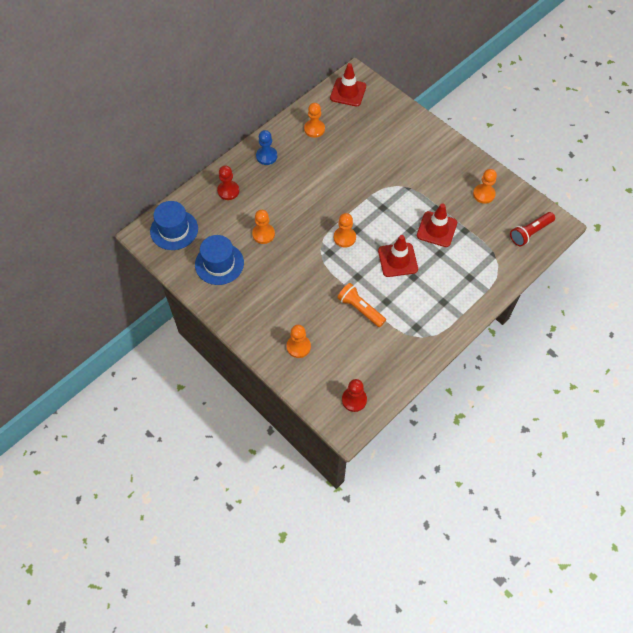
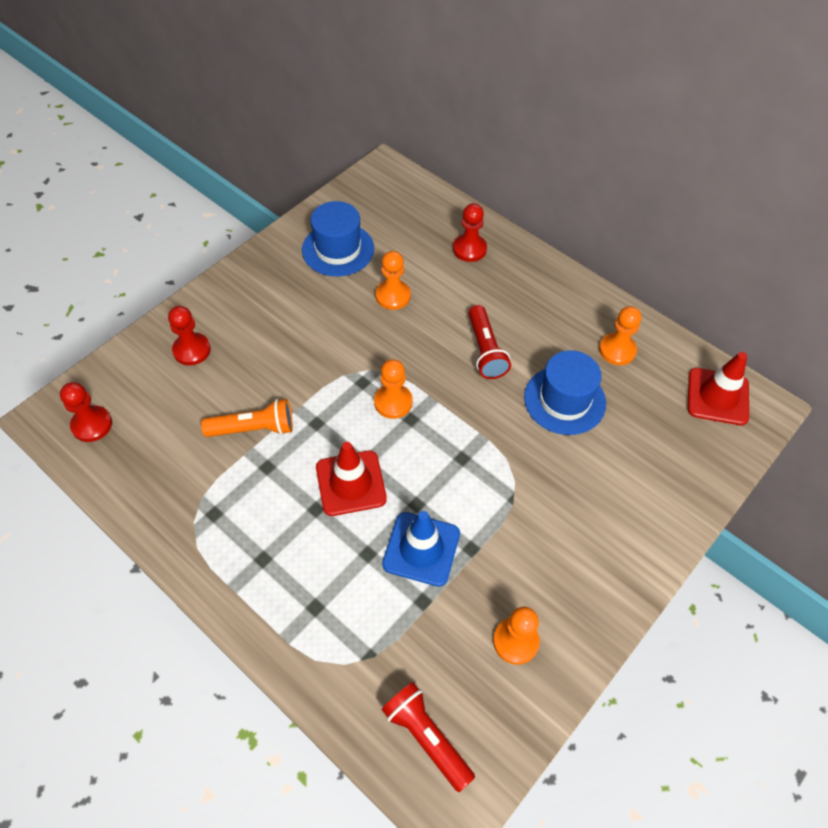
camera: 85 degrees right, 5 degrees down
(174, 230) = (393, 197): blue hat -> blue hat (564, 400)
(266, 156) = (545, 290): blue pawn -> none
(298, 347) = (192, 350): orange pawn -> red pawn
(310, 190) = (485, 350): none -> red flashlight
(360, 309) = (253, 429): orange flashlight -> orange flashlight turned 45 degrees clockwise
(436, 229) = (421, 549): red traffic cone -> blue traffic cone

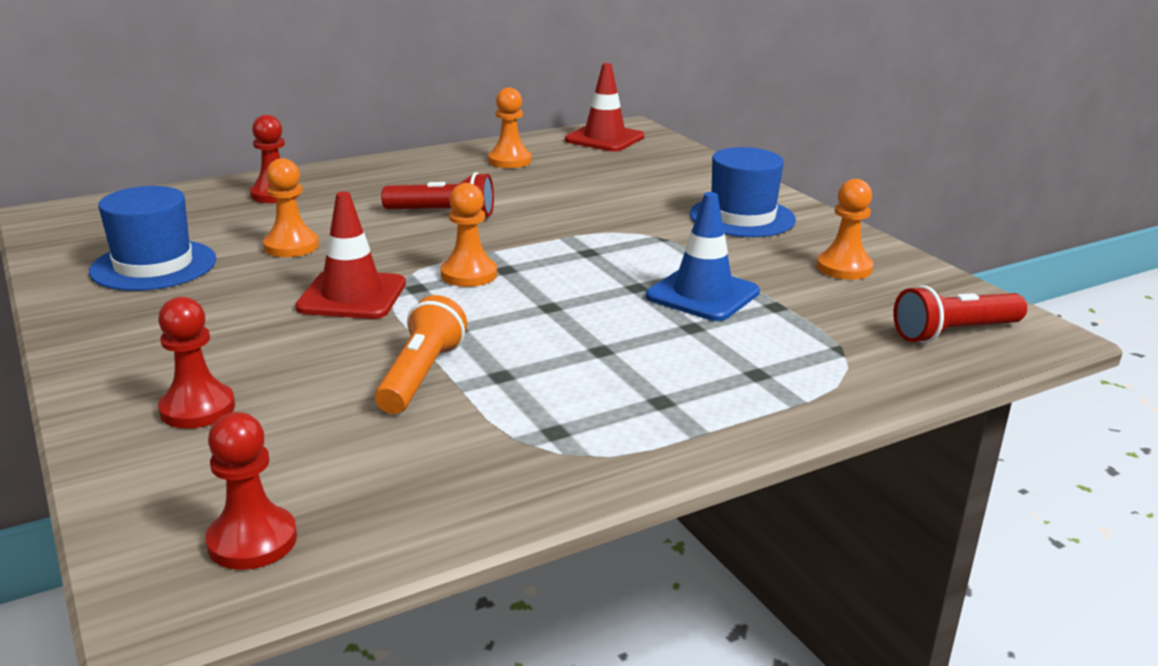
camera: 70 degrees left, 30 degrees down
(351, 483) = (576, 320): red traffic cone -> red traffic cone (352, 296)
(564, 400) = (552, 192): blue hat -> blue hat (742, 217)

